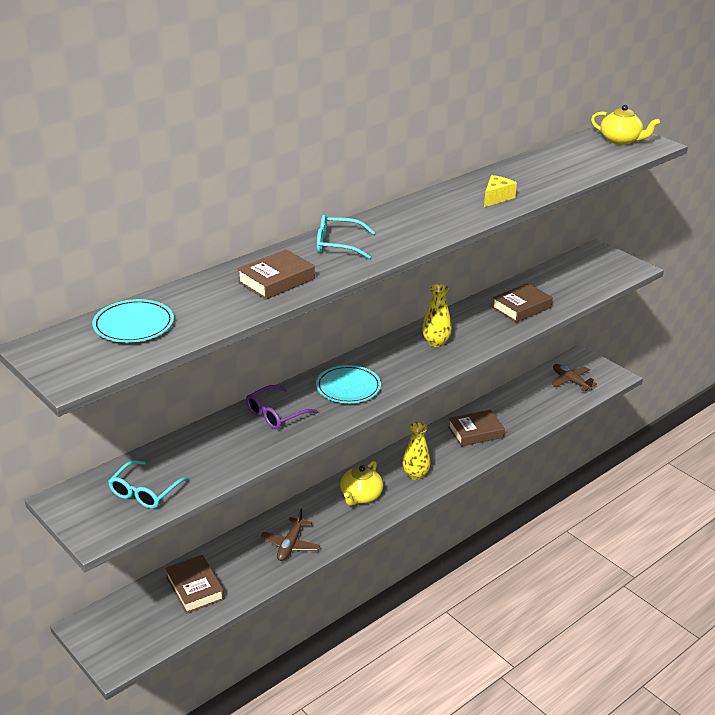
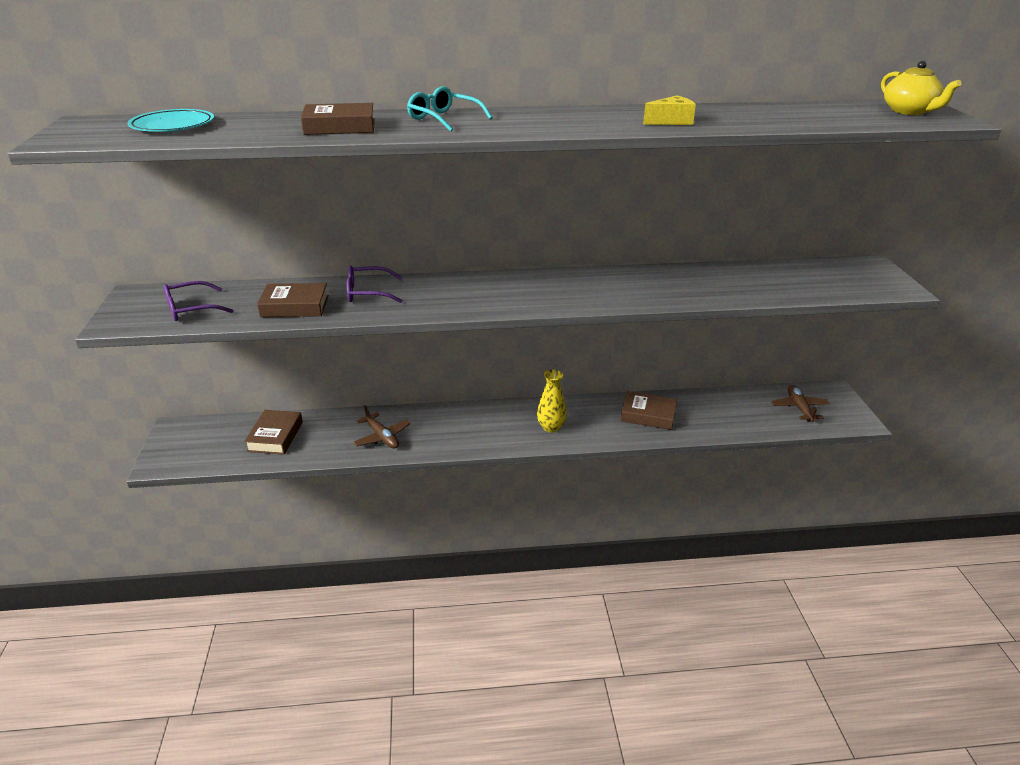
camera: 35 degrees right, 0 degrees up
(145, 492) = (191, 309): turquoise glasses -> purple glasses
(290, 545) = (382, 437): brown plane -> brown plane turned 90 degrees counterclockwise
(348, 387) = (456, 294): turquoise plate -> none
(360, 496) = (483, 424): yellow teapot -> none
(436, 342) = (587, 286): yellow vase -> none
(521, 307) = (717, 285): brown book -> brown book (295, 306)

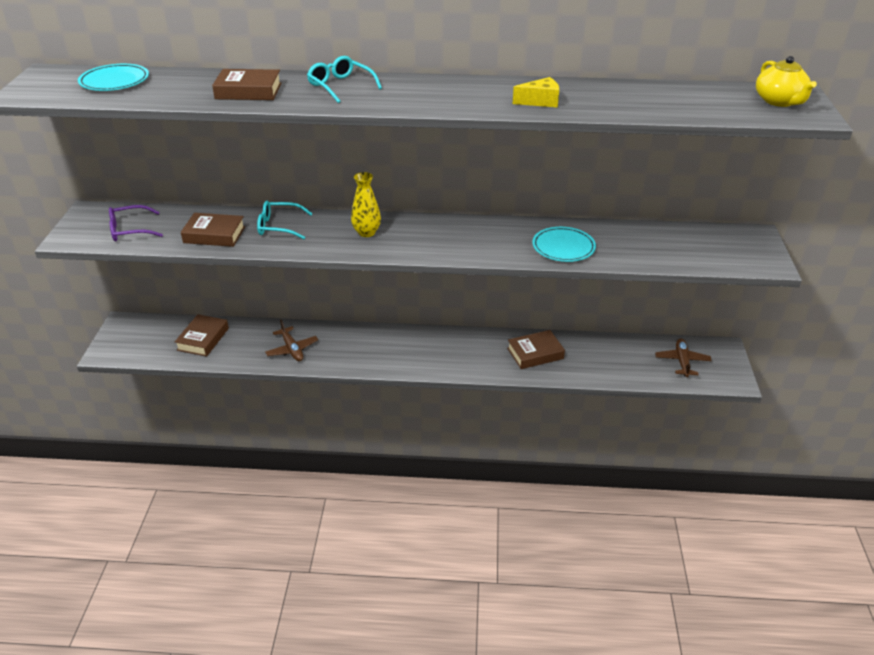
camera: 10 degrees right, 5 degrees up
(368, 293) = (279, 226): purple glasses -> turquoise glasses
(551, 427) = (442, 356): yellow vase -> yellow vase (366, 232)
(648, 415) = (535, 353): brown book -> brown book turned 45 degrees counterclockwise
(687, 289) = (563, 247): none -> turquoise plate

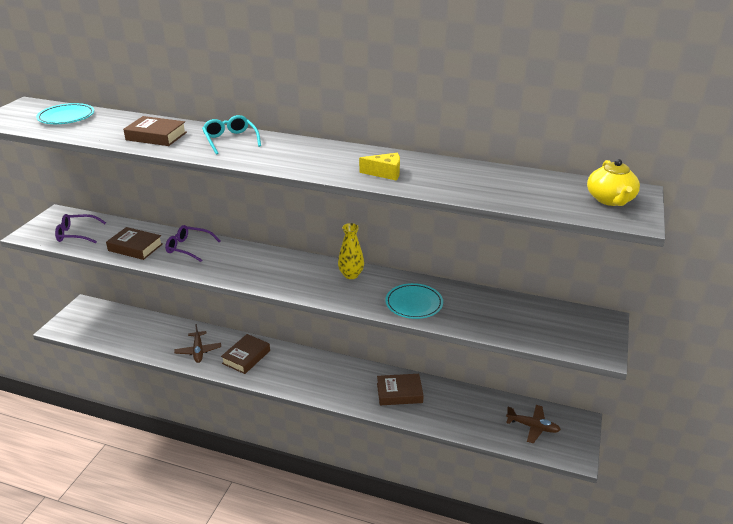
camera: 15 degrees right, 5 degrees down
(203, 339) = (135, 329): brown book -> brown book (246, 357)
(279, 226) = (189, 248): turquoise glasses -> purple glasses
(366, 232) = (254, 264): yellow vase -> yellow vase (351, 275)
(682, 361) = (533, 427): brown plane -> brown plane turned 90 degrees clockwise

